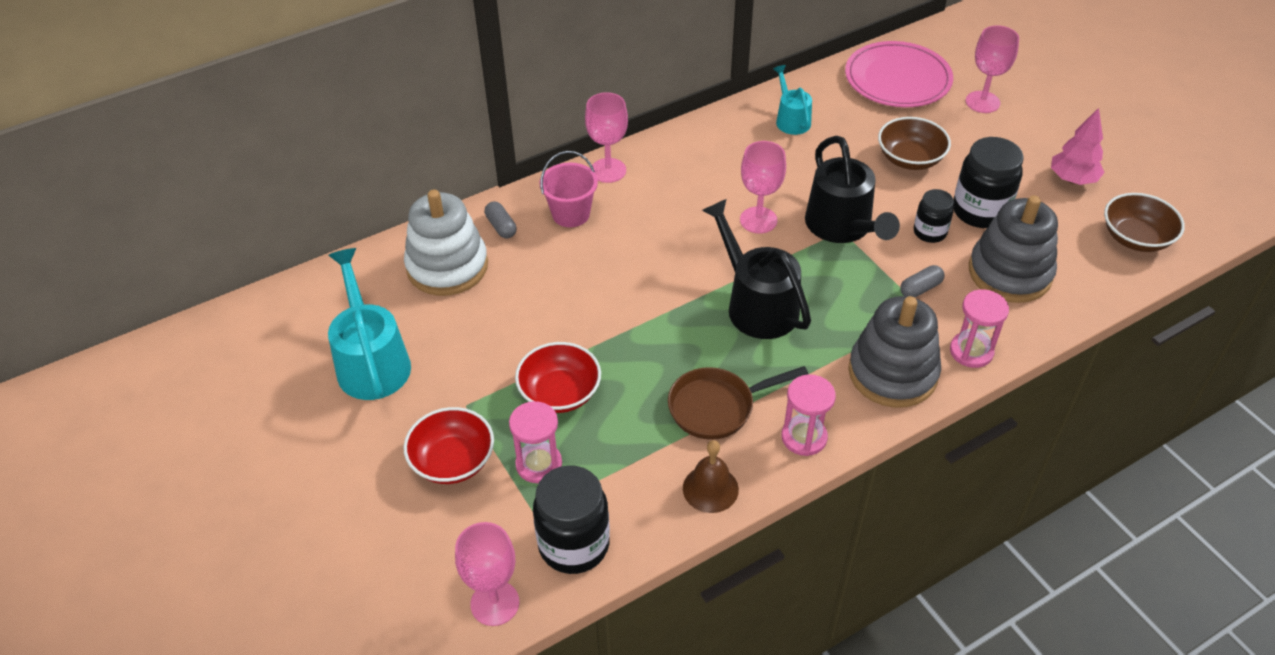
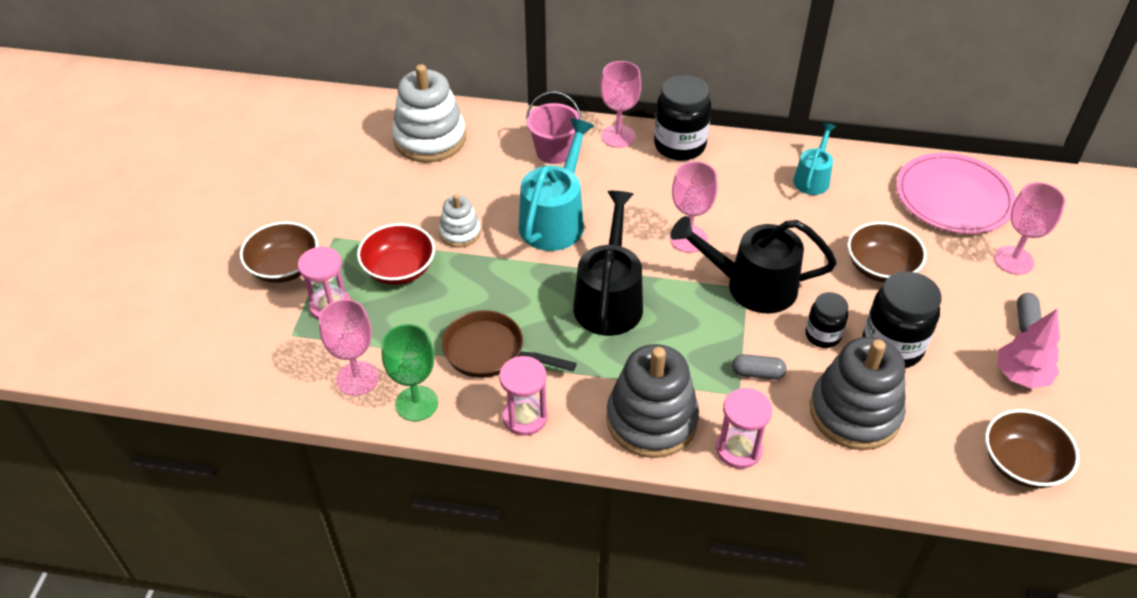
camera: 40 degrees right, 0 degrees up
(371, 361) = (313, 171): turquoise watering can -> turquoise watering can (555, 219)
(452, 461) = (284, 267): red bowl -> brown bowl
(495, 603) = (202, 374): pink goblet -> pink goblet (357, 378)
(501, 226) = (496, 132): grey capsule -> grey capsule (1026, 321)
(574, 329) = (460, 233): none -> white stacking toy
(574, 545) = (289, 374): black jar -> black jar (679, 145)
(710, 489) = (416, 403): brown bell -> green goblet
(842, 227) = (751, 286): black watering can -> black watering can turned 75 degrees clockwise

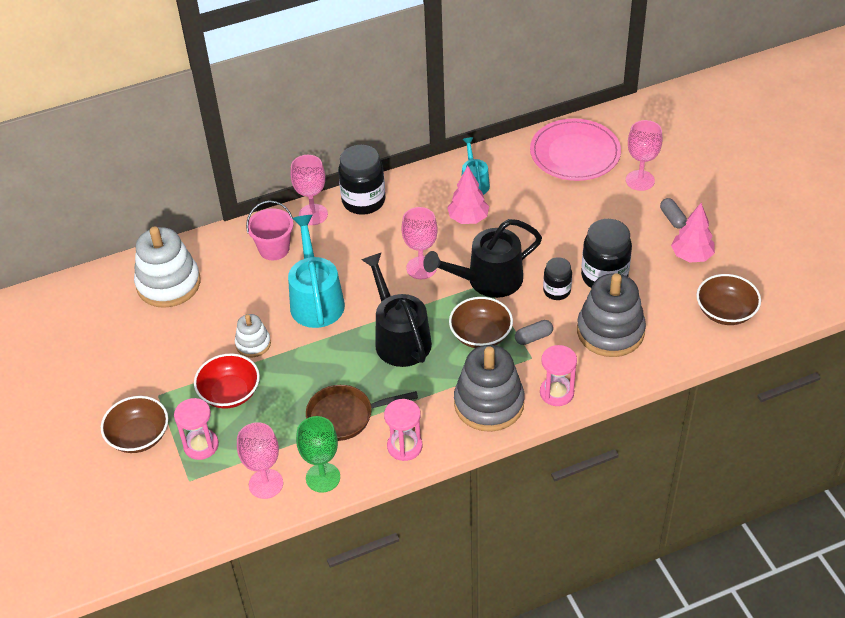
camera: 30 degrees left, 0 degrees up
(778, 212) = (468, 219): none -> pink tree
(880, 267) = (561, 226): brown bowl -> brown bowl (480, 335)

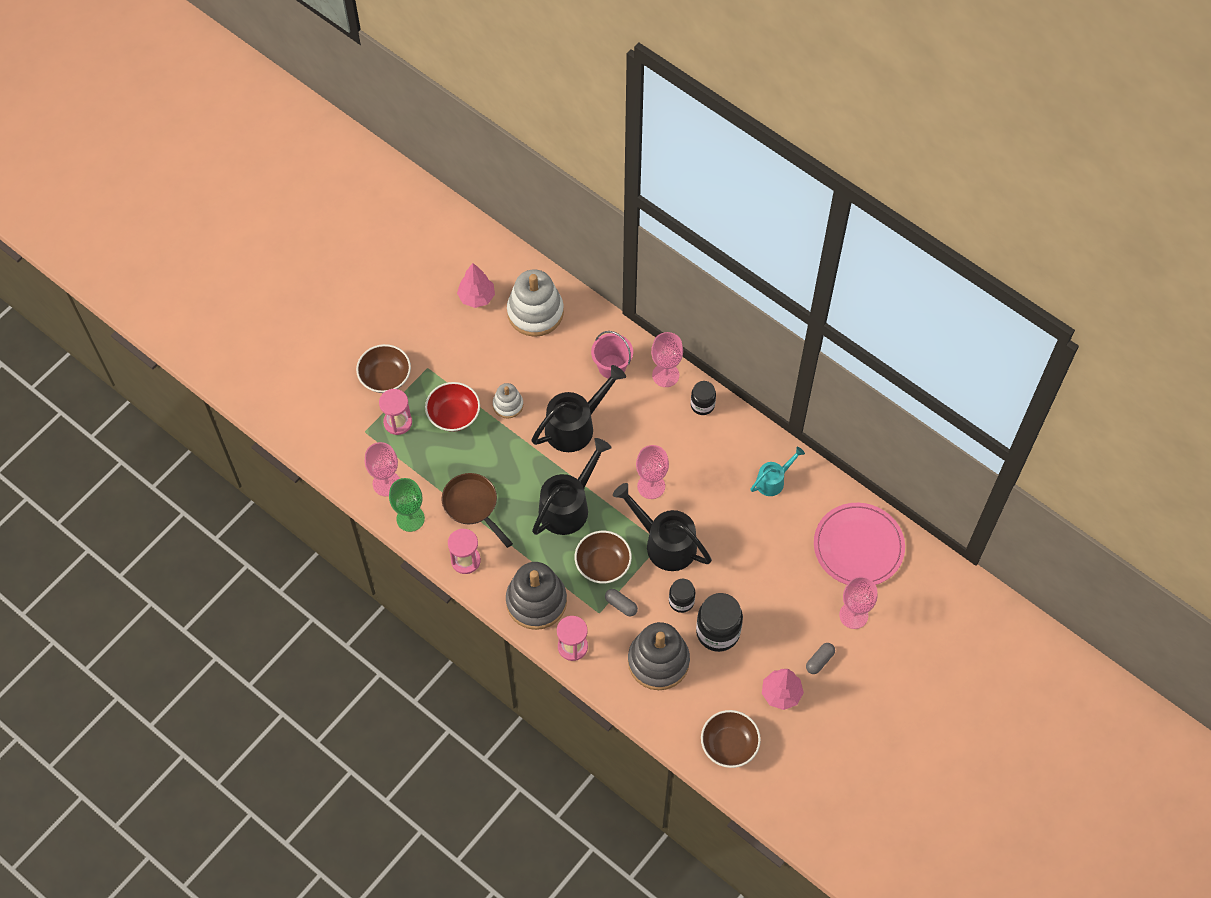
camera: 60 degrees right, 15 degrees up
(316, 299) = (575, 425): turquoise watering can -> black watering can
(363, 201) = (702, 405): black jar -> black jar, size x0.59
(468, 219) = (727, 496): pink tree -> pink tree (476, 297)

